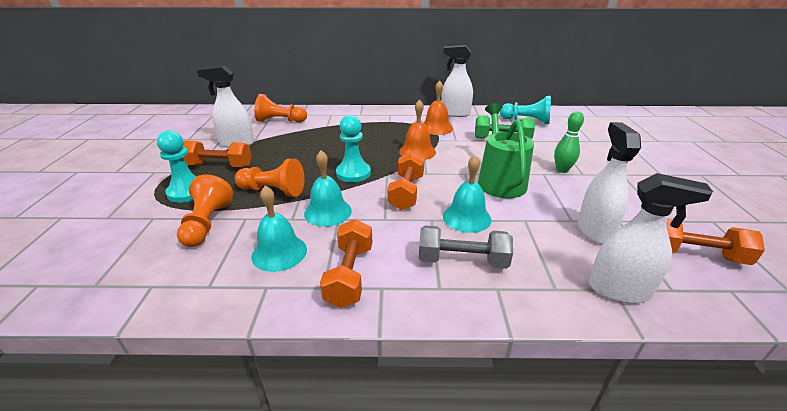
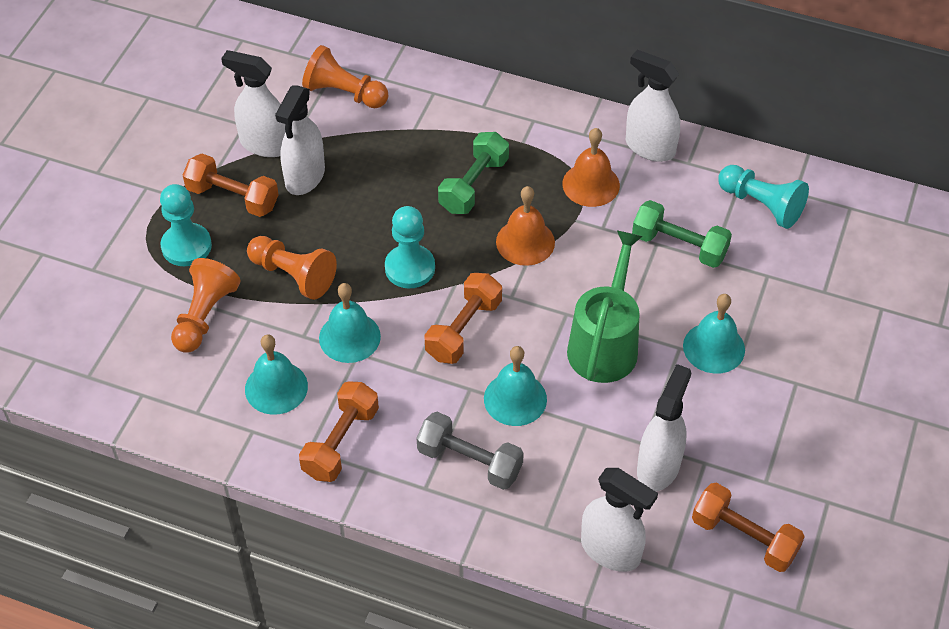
camera: 20 degrees right, 20 degrees up
(267, 151) = (305, 177): none -> white spray bottle
(372, 138) = (473, 185): none -> green dumbbell
(562, 170) = (714, 347): green bowling pin -> turquoise bell

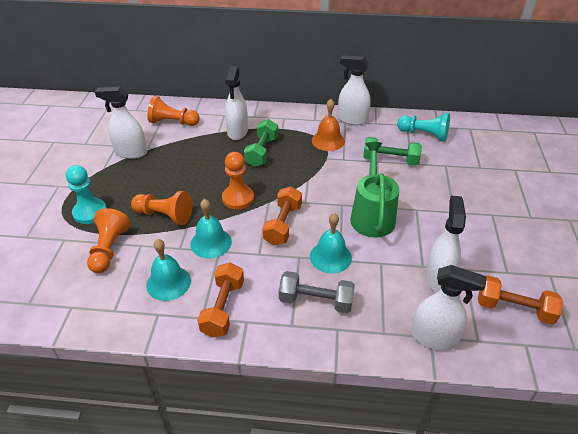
camera: 15 degrees left, 10 degrees down
(233, 197) = (116, 181): orange dumbbell -> none
(305, 177) = (159, 164): white spray bottle -> white spray bottle (237, 132)
(410, 268) = (238, 198): turquoise pawn -> orange pawn
(525, 242) = (302, 173): orange bell -> none
(714, 347) = (436, 205): turquoise bell -> none

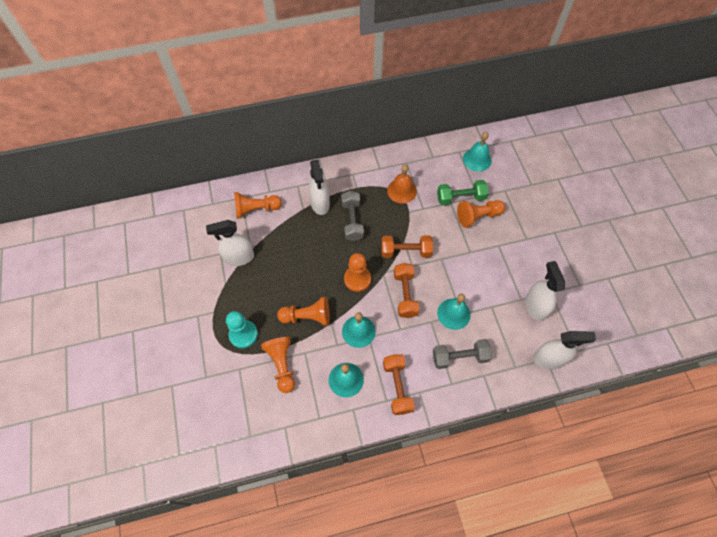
camera: 20 degrees left, 20 degrees up
(262, 152) = (352, 221): green dumbbell -> grey dumbbell
(352, 120) = (411, 159): white spray bottle -> none
(372, 216) = (468, 263): green watering can -> none
(403, 179) = (478, 216): none -> orange pawn
(424, 135) = (477, 159): turquoise pawn -> turquoise bell
(514, 309) = (592, 316): orange dumbbell -> orange dumbbell (405, 251)

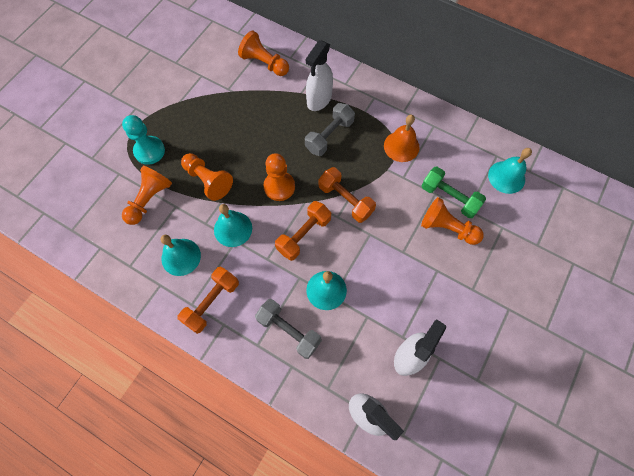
camera: 45 degrees right, 5 degrees up
(239, 258) = (210, 90): white spray bottle -> none

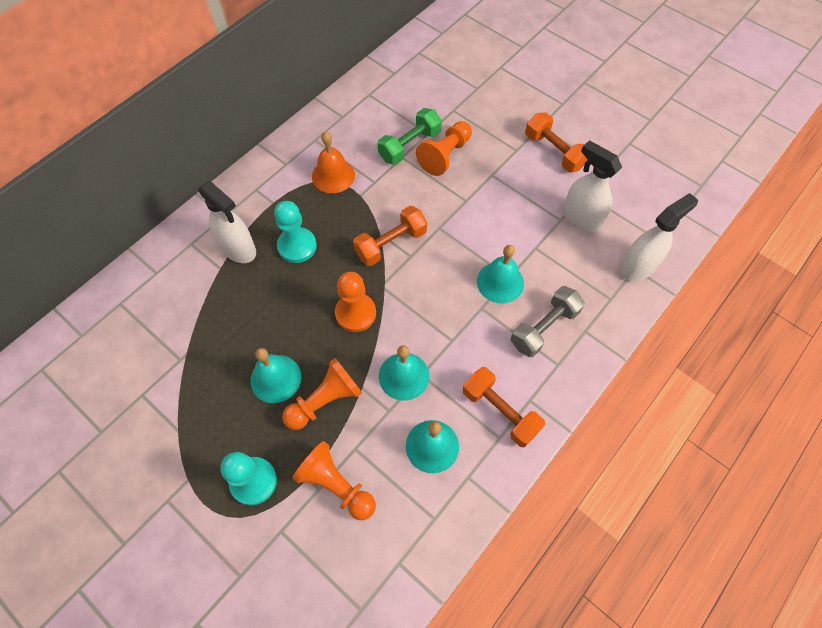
camera: 80 degrees left, 5 degrees down
(264, 63) = (153, 306): orange pawn -> none
(304, 235) = (427, 295): orange dumbbell -> orange dumbbell (554, 151)
(329, 136) = (297, 246): grey dumbbell -> turquoise pawn
(506, 177) = (396, 92): turquoise bell -> turquoise bell (275, 378)

